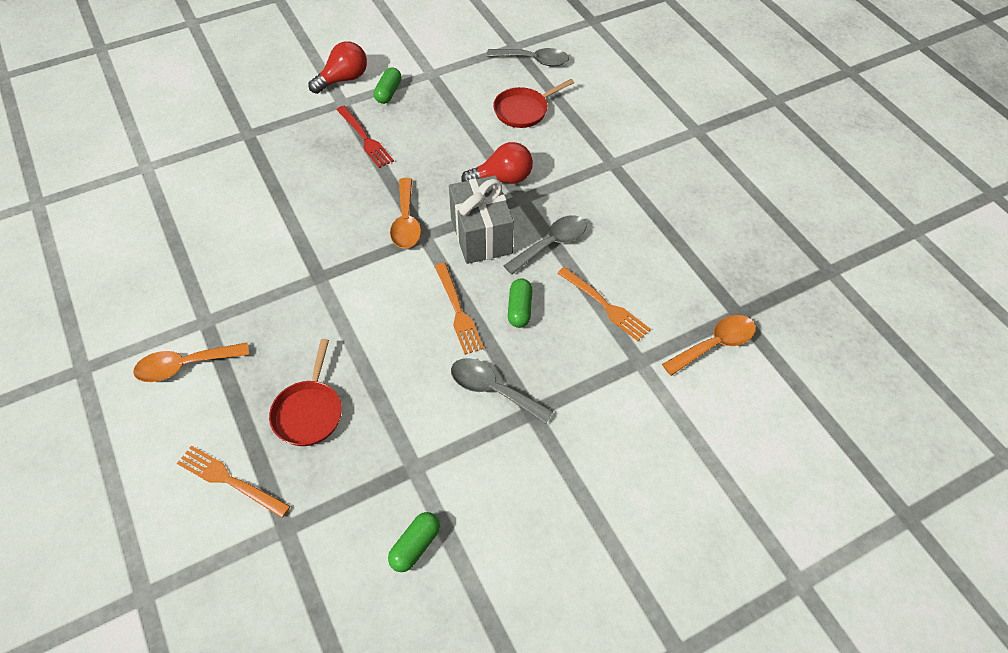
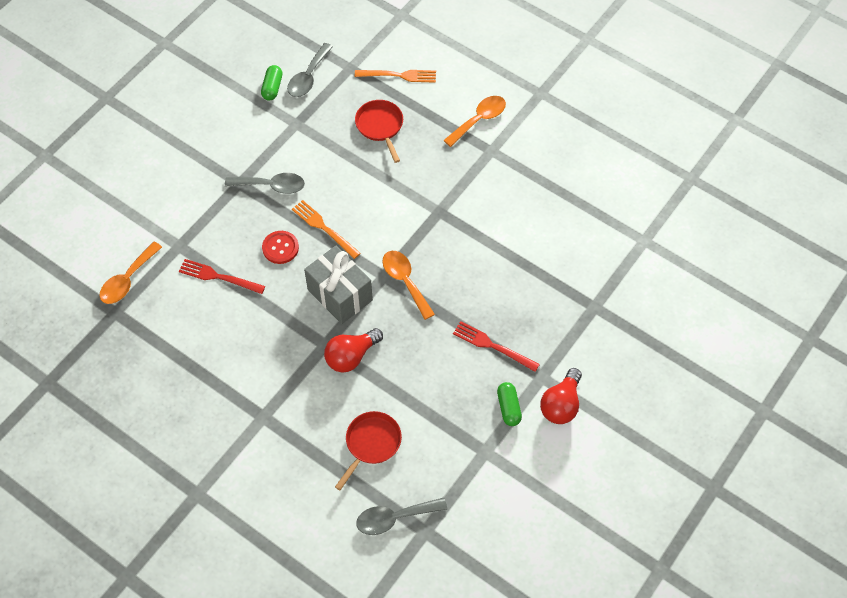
camera: 155 degrees right, 5 degrees up
(519, 309) = (280, 248): green capsule -> red button
(551, 244) = (281, 311): grey spoon -> grey spoon (308, 77)
(606, 306) = (218, 277): orange fork -> red fork

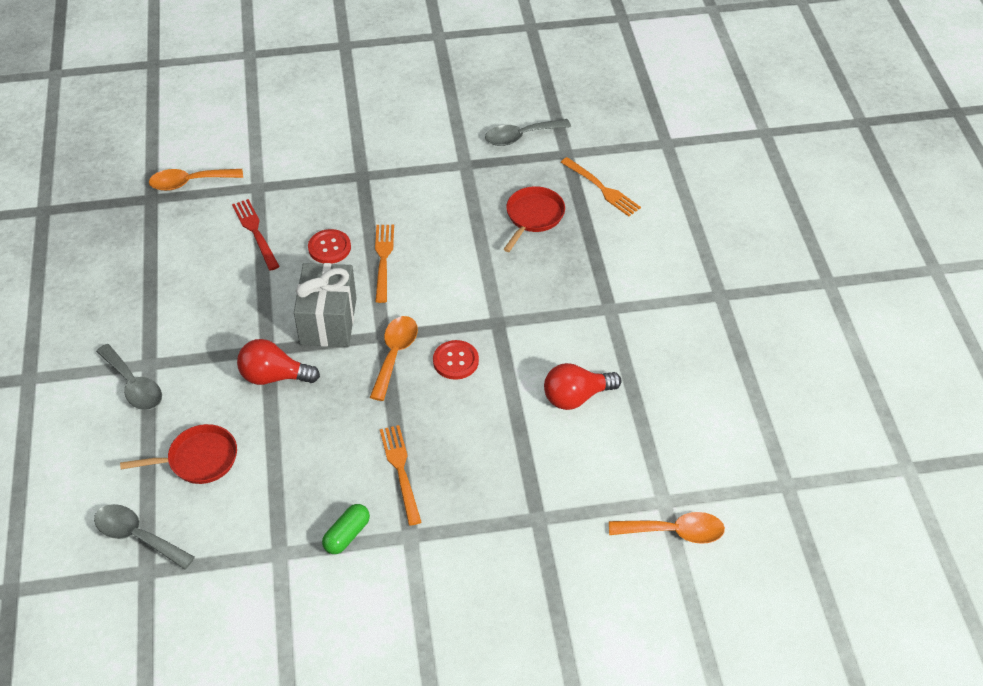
camera: 45 degrees right, 10 degrees down
(271, 186) = (384, 196): grey spoon -> grey spoon (134, 385)
(272, 87) = (481, 124): green capsule -> none
(444, 255) = (455, 361): none -> red button
(479, 120) = (630, 275): orange spoon -> orange spoon (674, 532)
(492, 346) = (400, 470): red fork -> orange fork
(561, 404) = (396, 575): red light bulb -> red light bulb (576, 397)

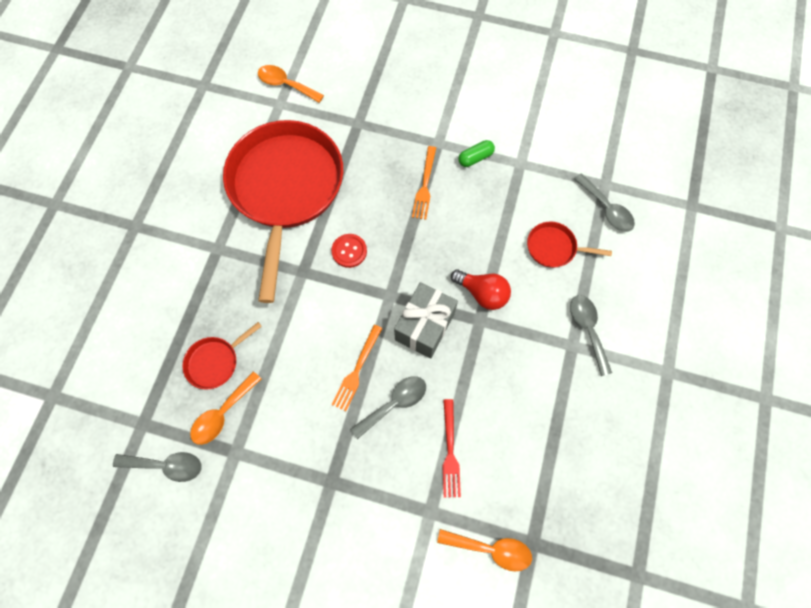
camera: 155 degrees left, 20 degrees up
(329, 248) = (394, 403): red button -> grey spoon
(395, 354) = (389, 275): orange spoon -> orange spoon (222, 413)
(576, 397) = (285, 190): red light bulb -> red pan
(602, 189) = (142, 366): orange fork -> none

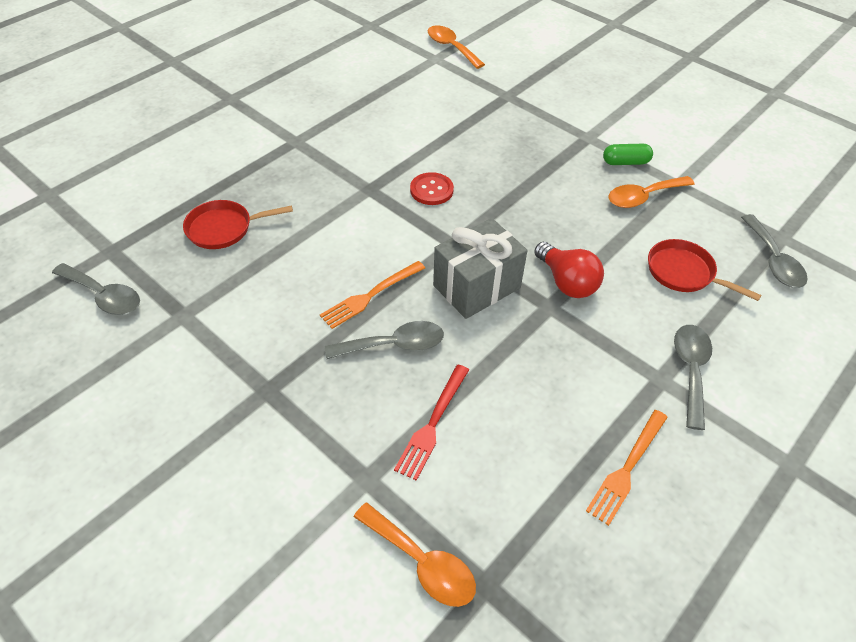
camera: 25 degrees right, 20 degrees down
(222, 413) = (196, 275): orange spoon -> orange spoon (643, 197)
(285, 190) = (397, 120): red pan -> none
(425, 186) = (551, 166): orange fork -> orange fork (627, 469)

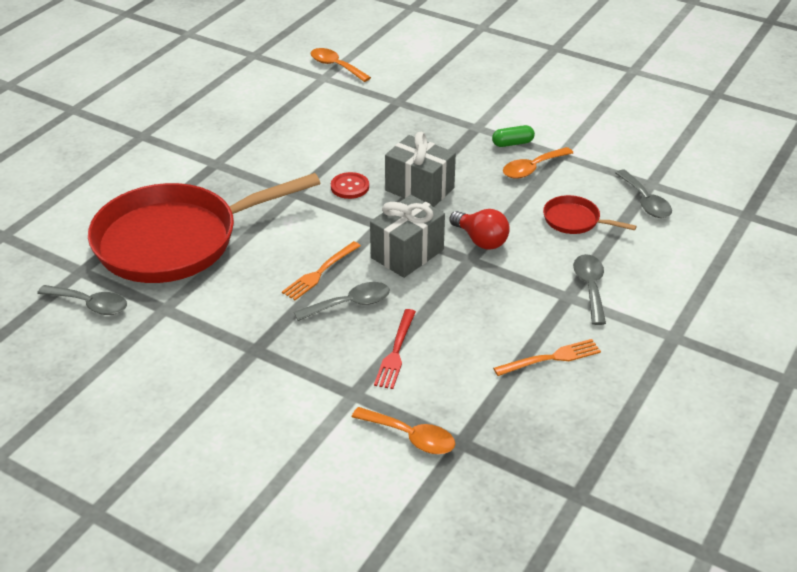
camera: 10 degrees left, 10 degrees down
(224, 228) = (176, 240): red pan -> red pan, size x2.46
(509, 205) = (419, 189): none -> grey gift
(627, 469) = (551, 358): orange fork -> orange fork turned 135 degrees counterclockwise

